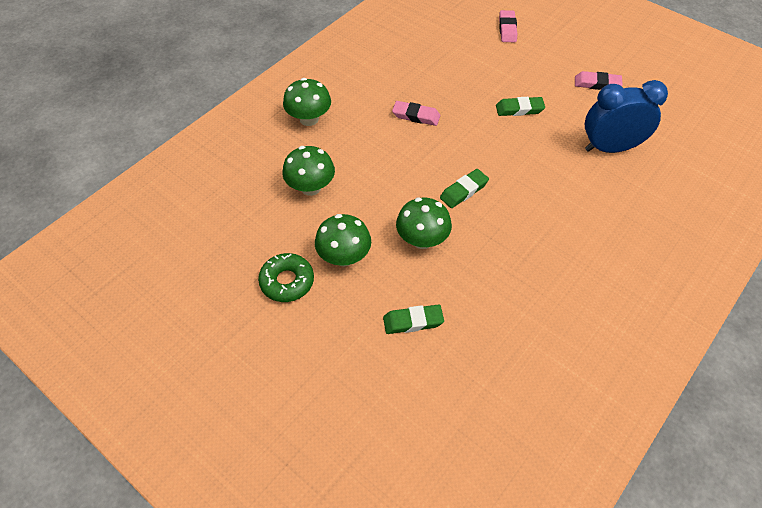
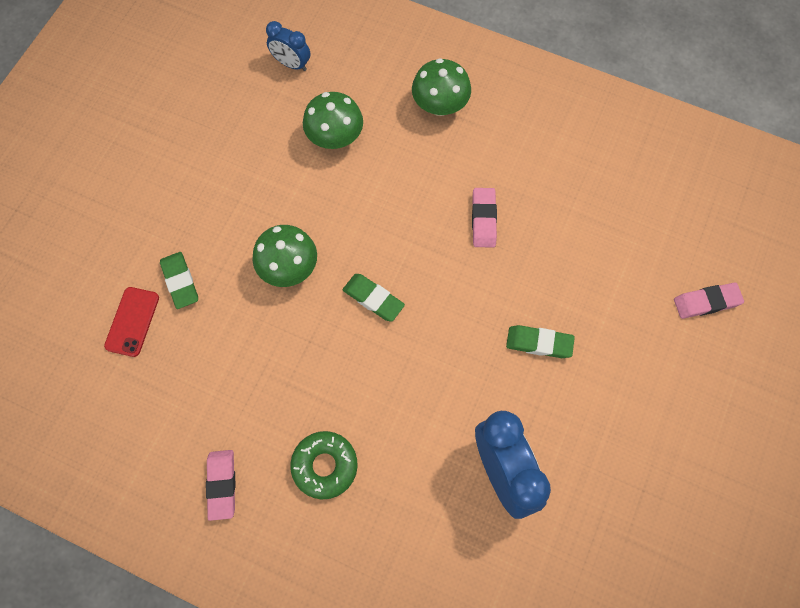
camera: 75 degrees right, 15 degrees up
(223, 203) = (291, 64): none -> blue clock
(287, 281) = (205, 152): green donut -> green donut (325, 466)
(344, 257) = (248, 196): green mushroom -> none
(443, 366) = (132, 321): none -> red phone
(519, 109) = (539, 343): green eraser -> green eraser turned 60 degrees counterclockwise
(597, 84) = (631, 444): pink eraser -> pink eraser (222, 485)

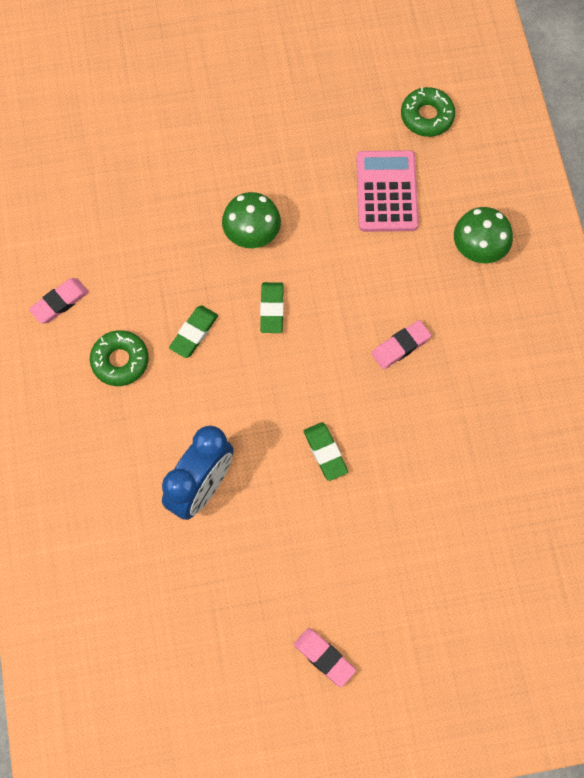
camera: 55 degrees right, 0 degrees up
(132, 321) = (133, 161): red phone -> none
(180, 281) = (186, 169): green eraser -> green eraser (194, 333)
(291, 64) = (427, 116): blue clock -> green donut
(335, 137) = (386, 192): green mushroom -> pink calculator
(706, 302) = (459, 563): pink eraser -> pink eraser (324, 657)

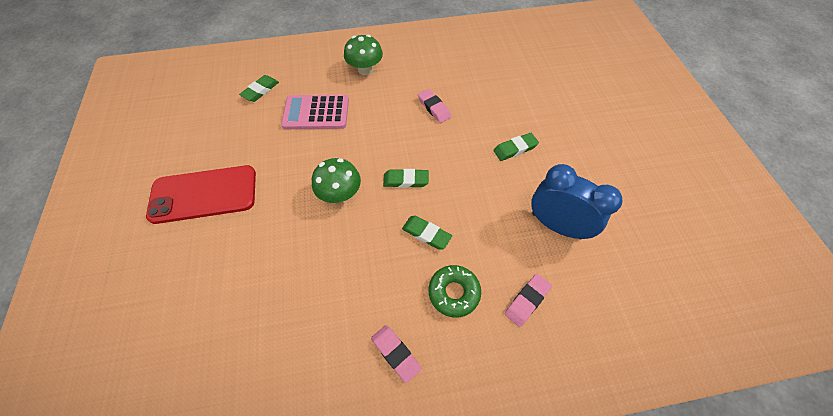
camera: 90 degrees left, 10 degrees down
(253, 88) = (204, 194): none -> red phone
(324, 657) = (656, 150): pink eraser -> pink eraser (527, 300)
(427, 116) = (260, 90): green donut -> green eraser

